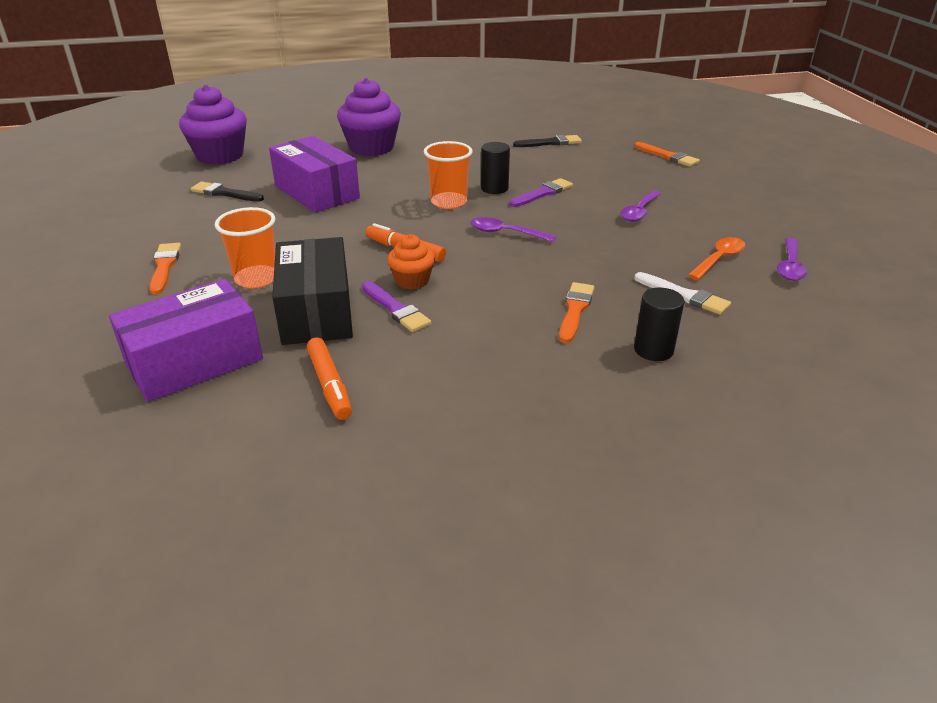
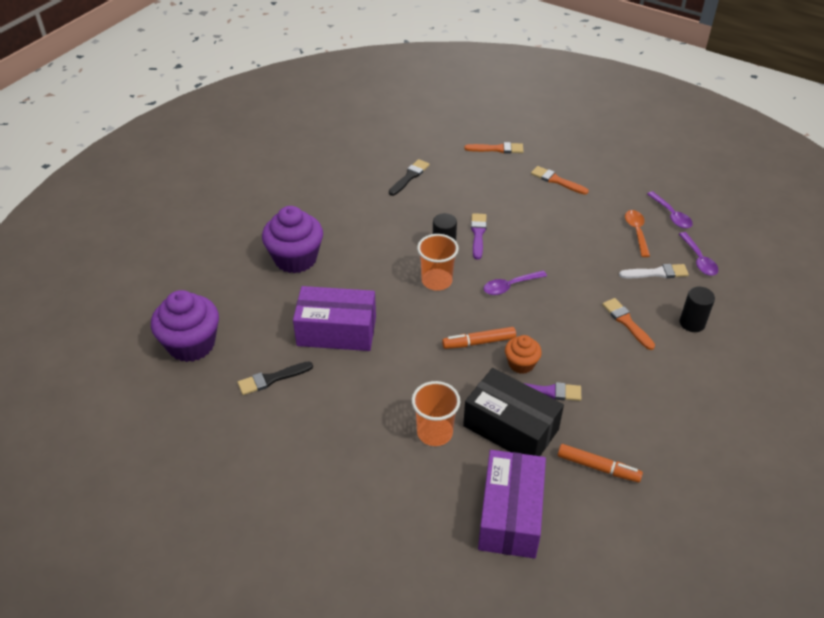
camera: 45 degrees left, 10 degrees up
(164, 266) = (360, 470): orange brush -> orange brush (557, 181)
(639, 212) = (551, 216): purple spoon -> purple spoon (699, 260)

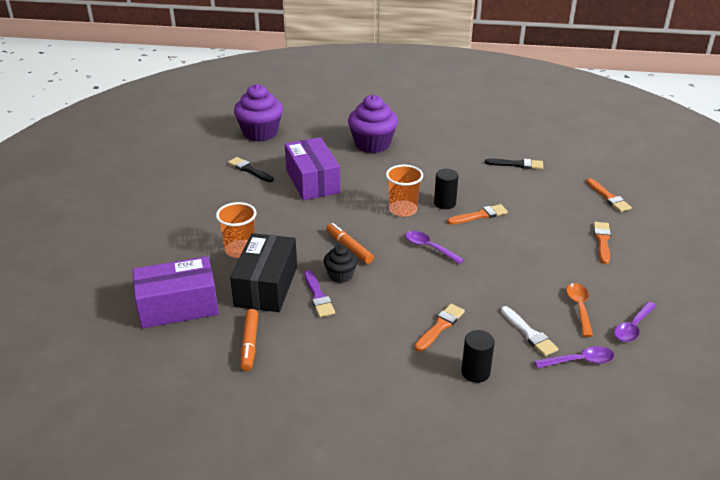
camera: 65 degrees right, 10 degrees down
(478, 234) = (479, 215): purple brush -> orange brush
(521, 364) = (340, 275): orange cupcake -> black cupcake
(636, 232) = (579, 308): orange spoon -> orange spoon turned 60 degrees counterclockwise
(699, 260) = (579, 361): purple spoon -> purple spoon turned 150 degrees counterclockwise

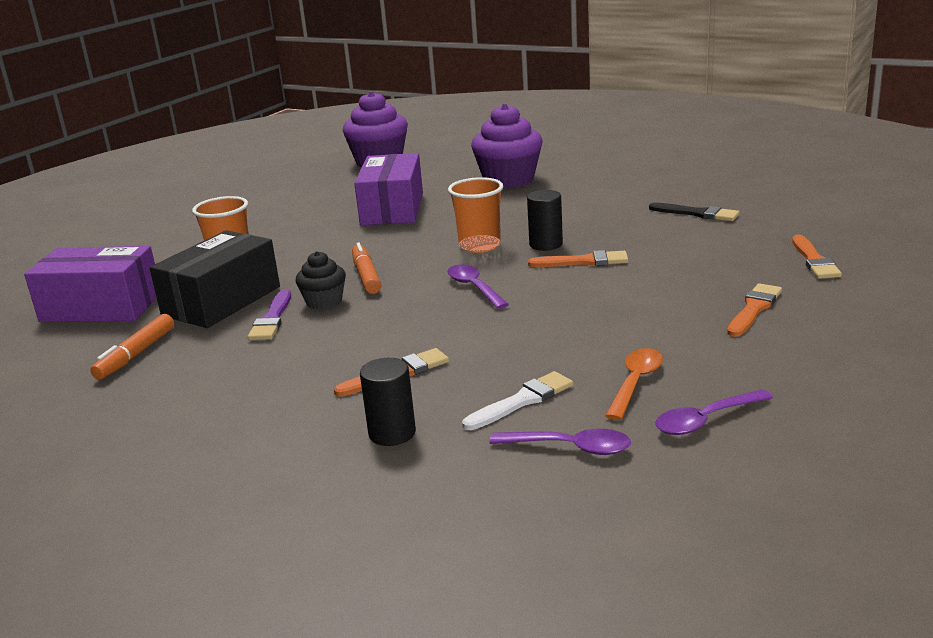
camera: 25 degrees right, 10 degrees down
(249, 170) = (328, 193): black brush -> none
(529, 333) = (522, 401): white brush -> white brush turned 120 degrees counterclockwise

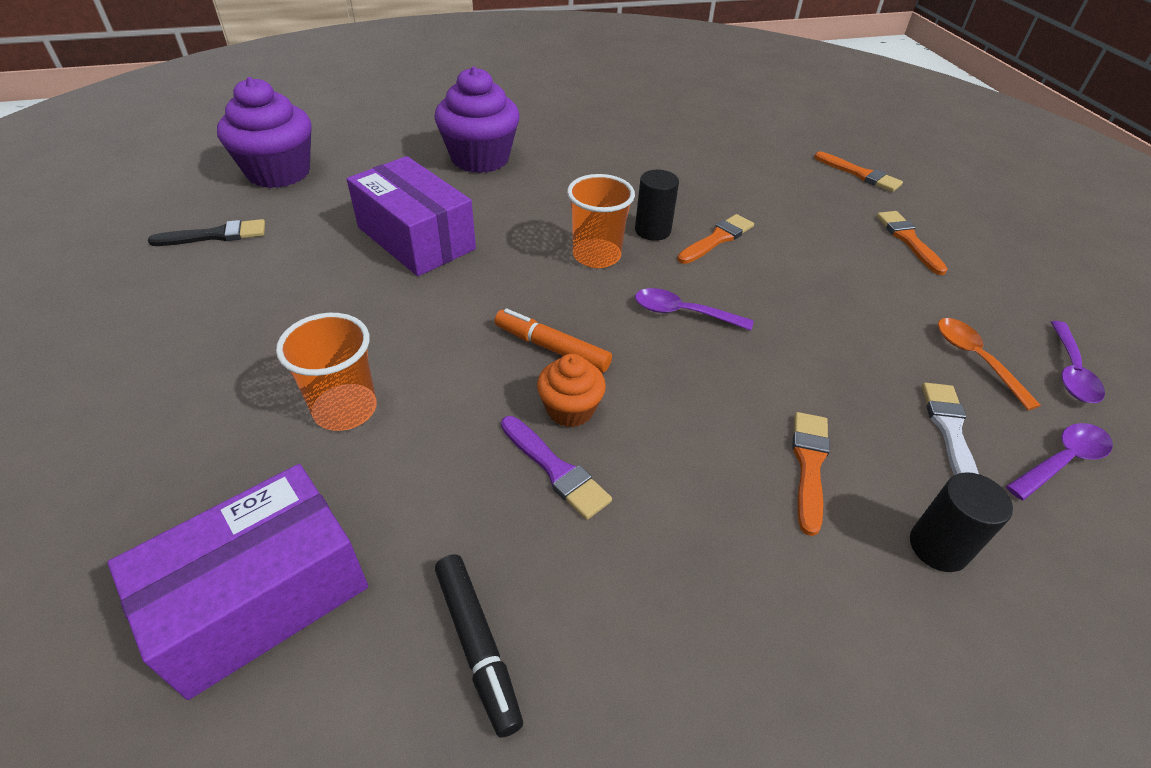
camera: 50 degrees left, 20 degrees up
(136, 354) = (478, 645): orange marker -> black marker
(222, 301) = (440, 478): black box -> none
(324, 302) = (570, 409): black cupcake -> orange cupcake
(697, 214) = (708, 151): black brush -> black brush (215, 235)

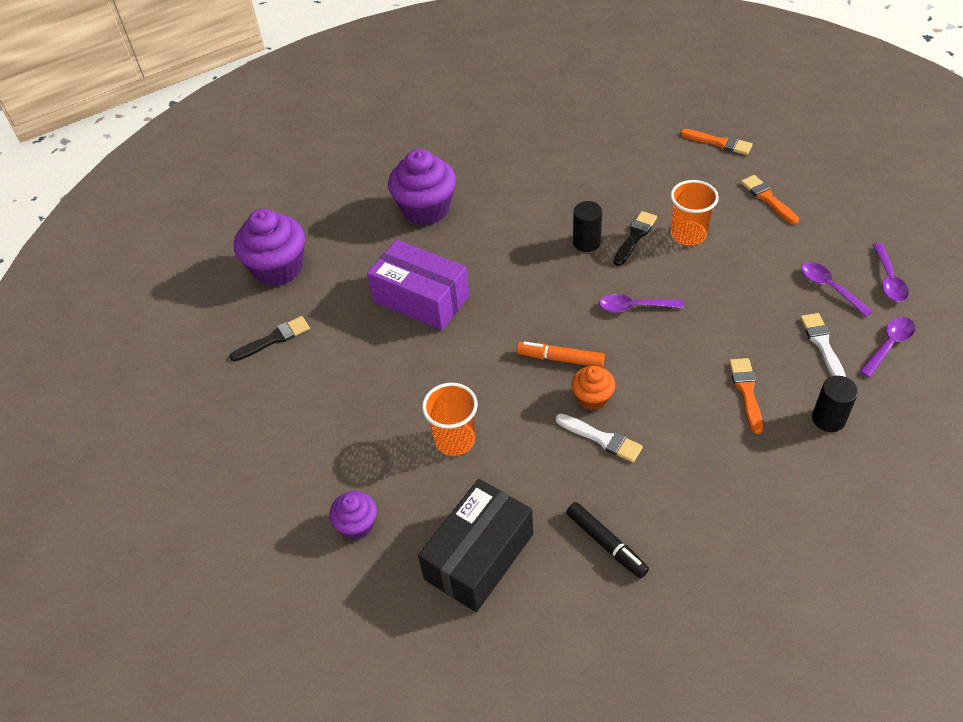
camera: 10 degrees left, 5 degrees up
(125, 486) = (357, 525): none -> purple cupcake
(261, 597) = (479, 556): purple box -> black box
(555, 469) = (601, 438): purple brush -> white brush
(596, 256) = (556, 276): orange cup -> orange cup (688, 235)
(717, 239) = (635, 237): orange brush -> black brush
(975, 359) = (829, 287): orange spoon -> purple spoon

